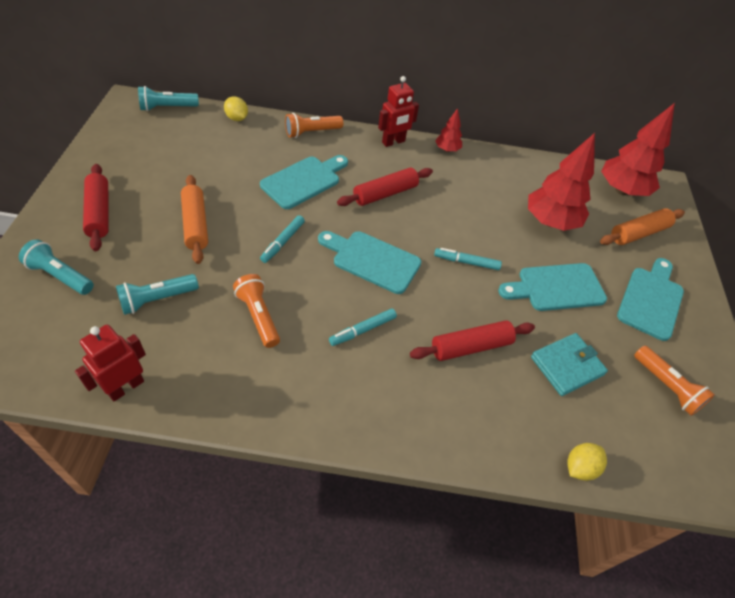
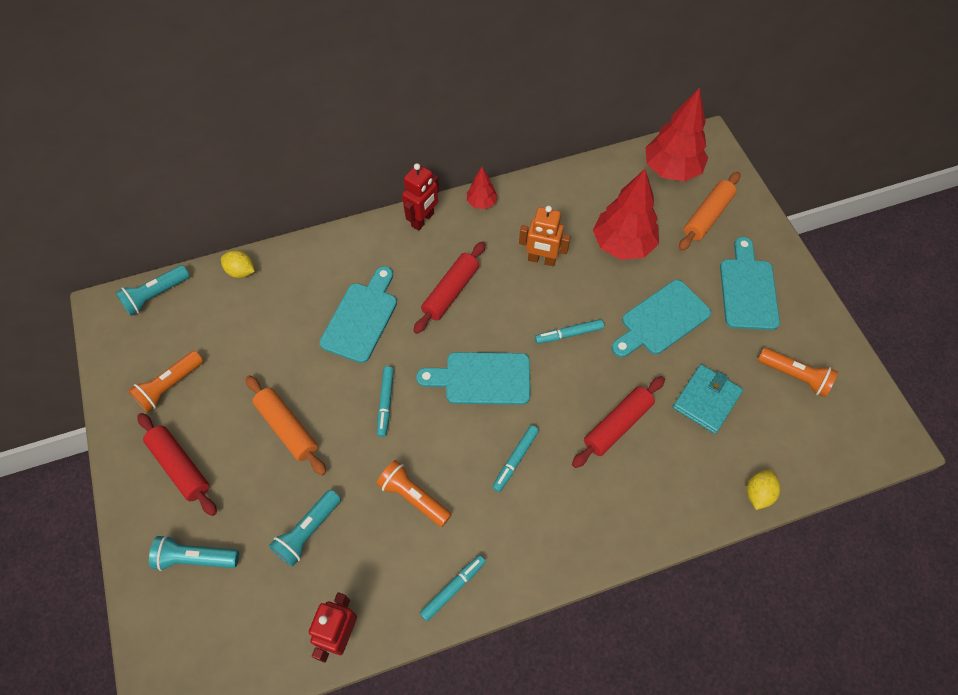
camera: 20 degrees left, 10 degrees up
(243, 401) = (453, 588): none -> turquoise marker
(311, 132) = (332, 250): orange flashlight -> orange flashlight (169, 386)
(473, 204) = (541, 260): none -> orange robot

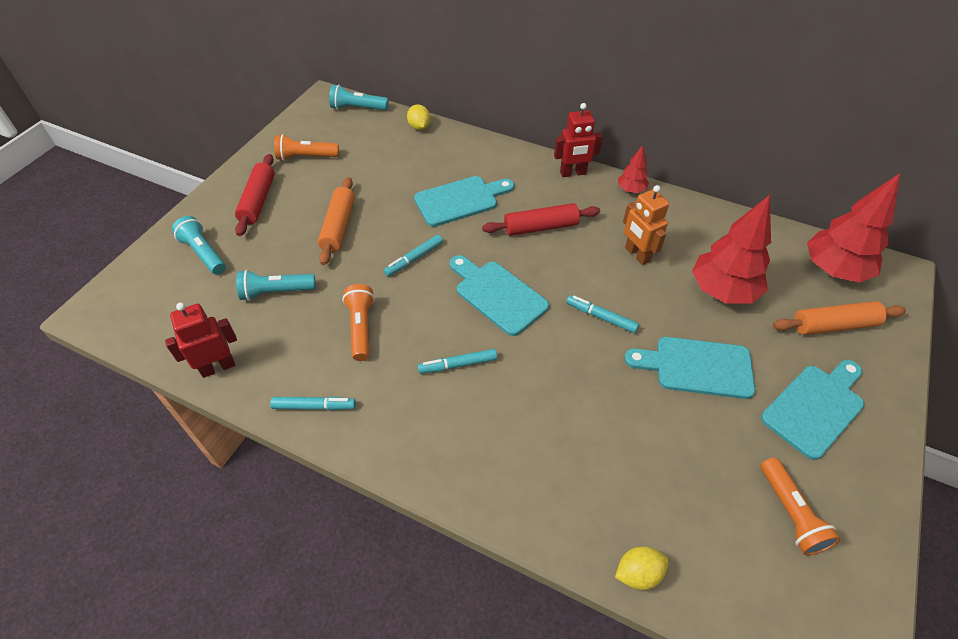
camera: 45 degrees right, 10 degrees down
(617, 425) = (567, 409): red rolling pin -> none
(706, 400) = (671, 457): turquoise wallet -> none

